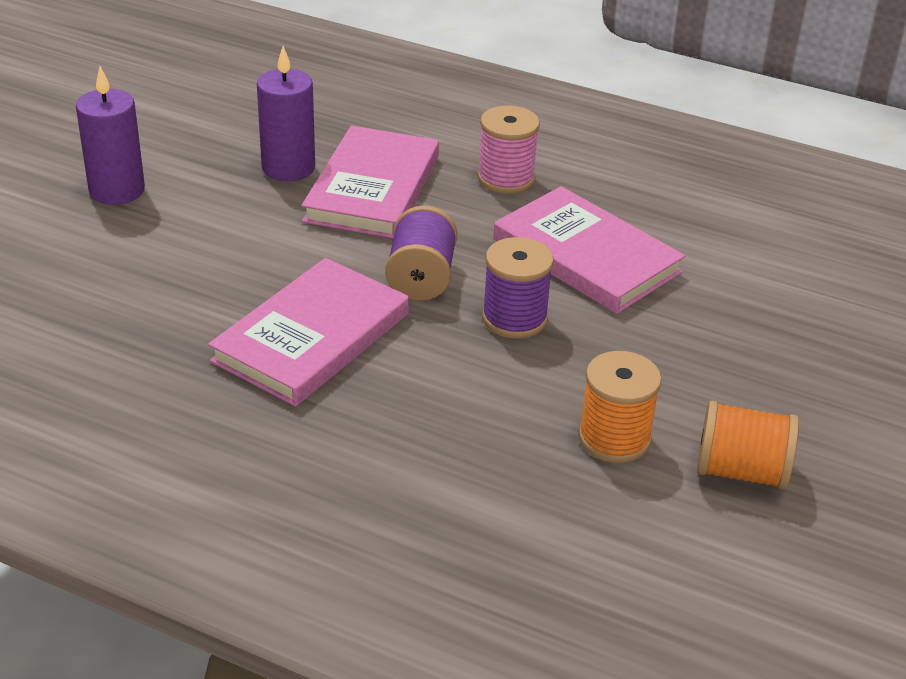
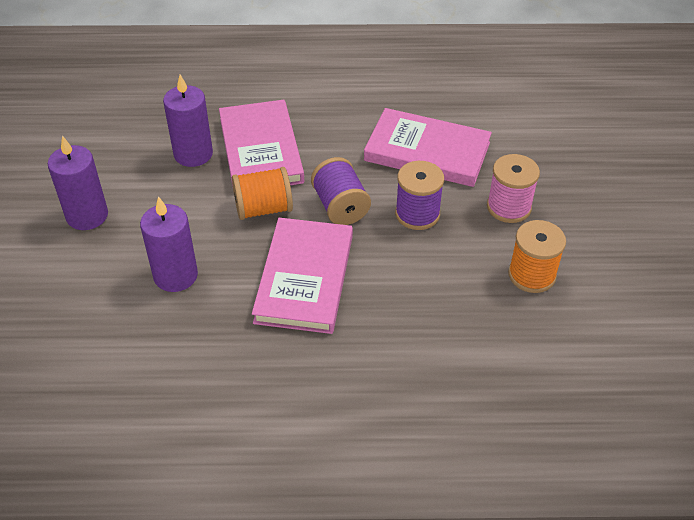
camera: 25 degrees left, 10 degrees up
(163, 282) = (175, 275): none -> purple candle
(506, 178) = (339, 112): pink spool -> pink spool (508, 207)
(741, 471) = (613, 267): orange spool -> orange spool (263, 209)

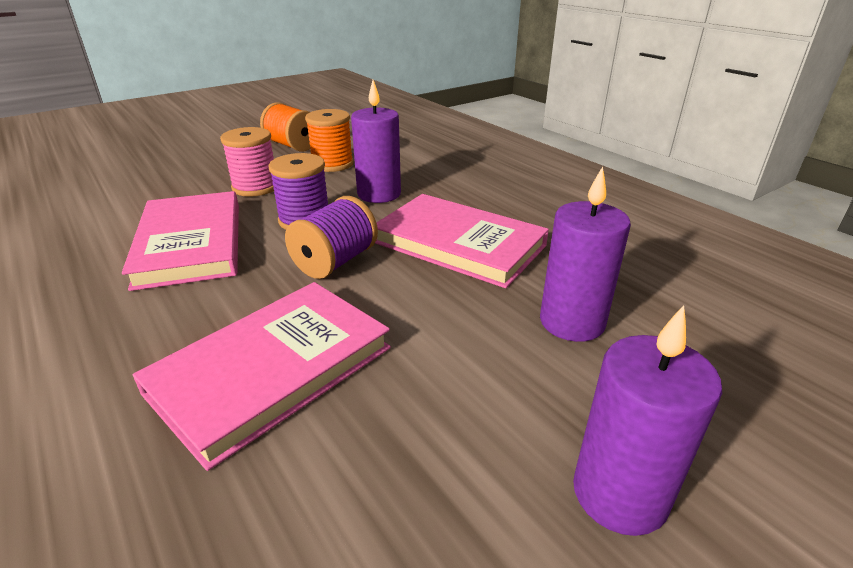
camera: 125 degrees left, 15 degrees down
(193, 154) = (340, 447): purple candle -> purple candle (379, 194)
(263, 209) = (393, 310): orange spool -> orange spool (292, 145)
(305, 278) = (459, 244): pink book -> pink book turned 60 degrees clockwise

